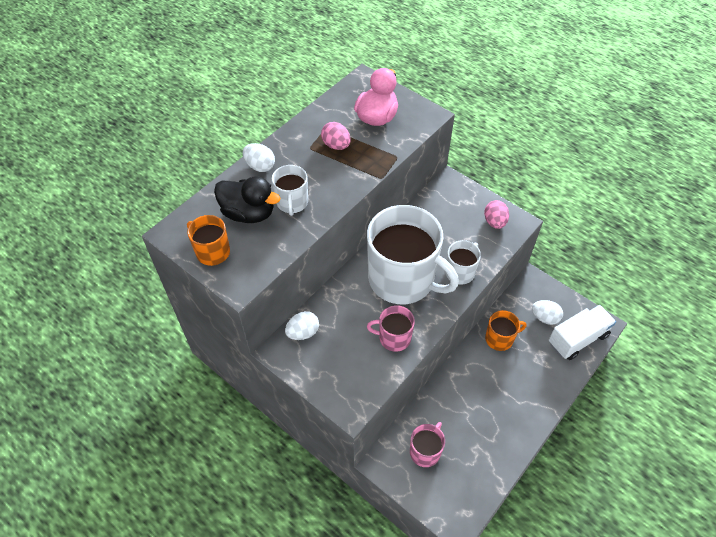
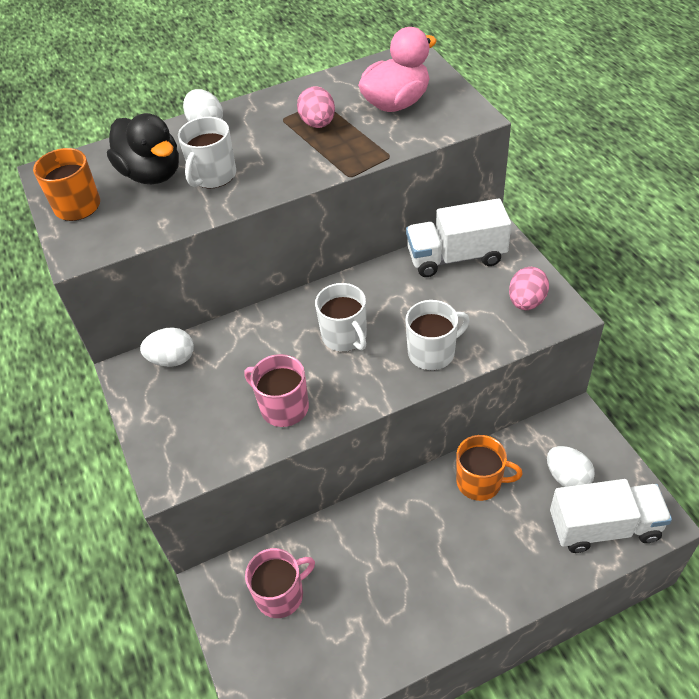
camera: 30 degrees right, 5 degrees down
(402, 279) = (345, 336): white mug -> white mug, size x0.46
(438, 205) = (456, 257): none -> white truck

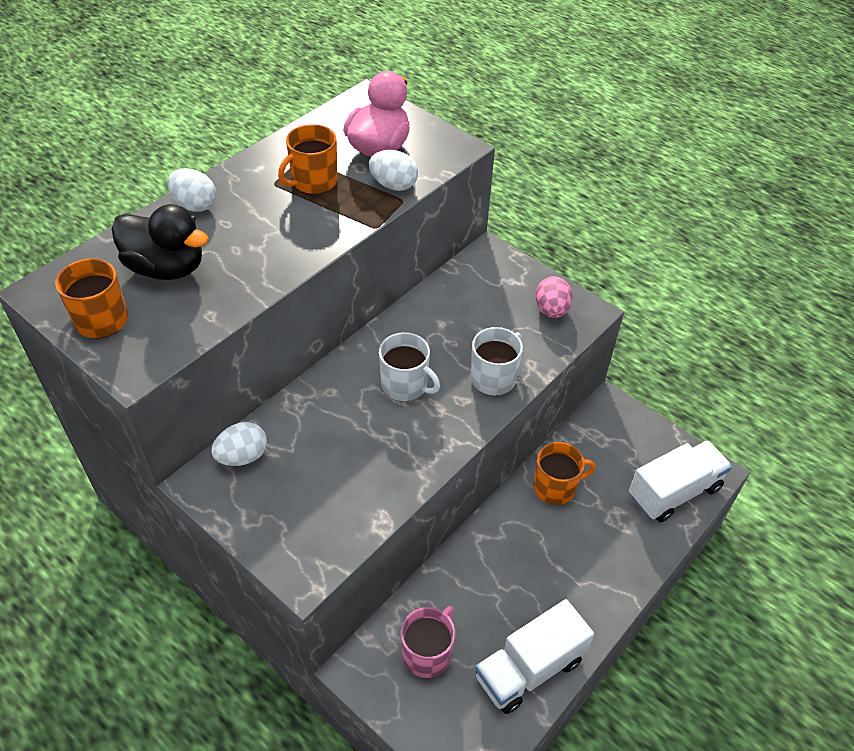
camera: 30 degrees left, 0 degrees up
(213, 175) = (235, 256): white mug -> none
(283, 407) = (383, 469): pink mug -> none
(318, 124) = (313, 181): pink egg -> orange mug
(456, 257) = (469, 284): white truck -> white truck (529, 668)
(567, 477) = (625, 459): white egg -> white egg (393, 185)

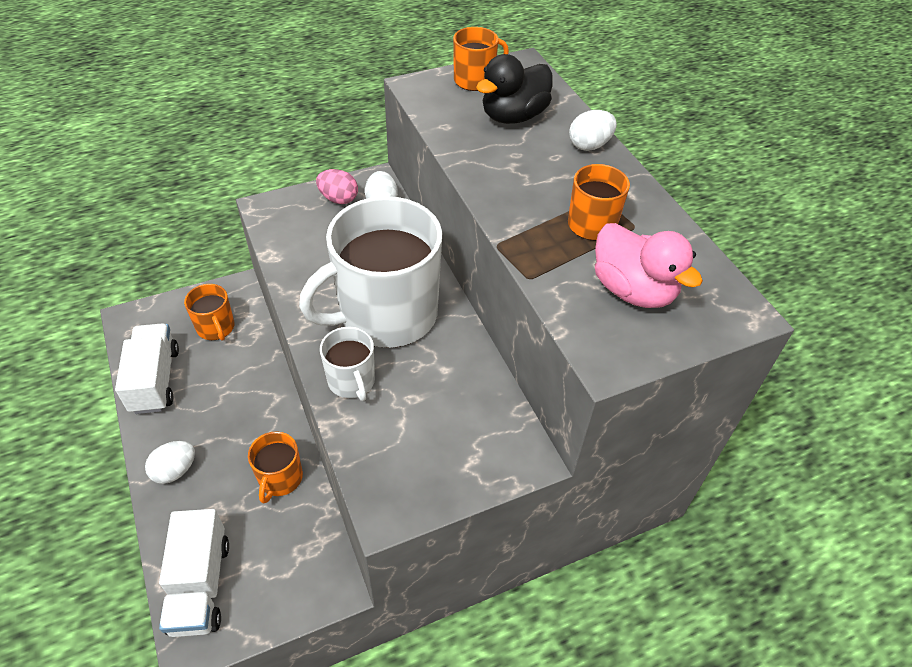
camera: 115 degrees right, 0 degrees up
(393, 185) = (557, 279): white egg -> white egg (175, 471)
(405, 385) = (386, 314): white mug -> white mug, size x2.18
(427, 653) = (216, 327): pink mug -> orange mug
(551, 310) = (408, 476): pink egg -> pink egg (338, 199)

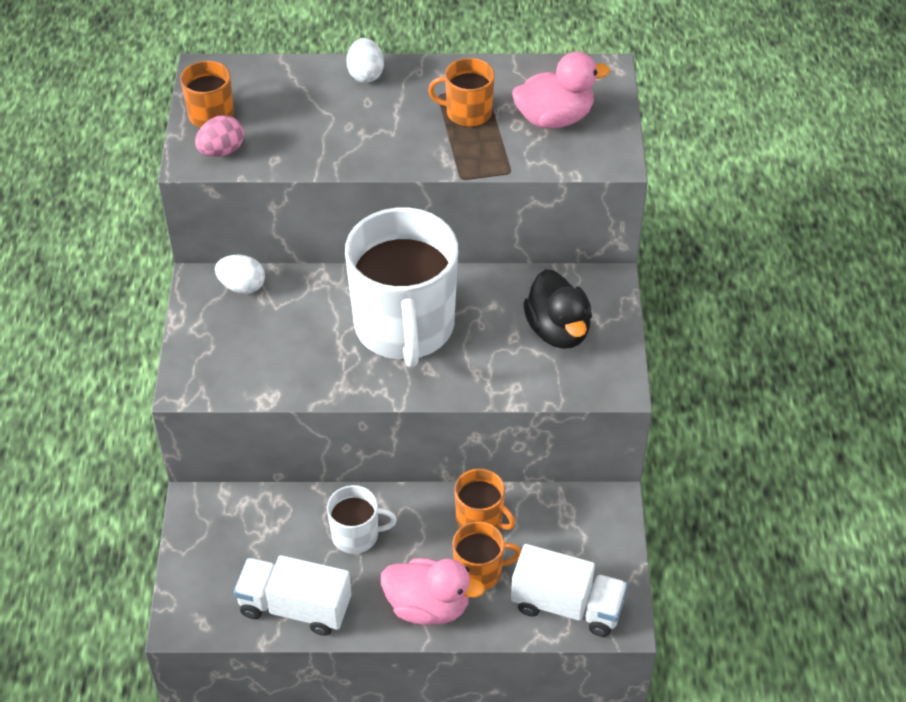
camera: 65 degrees left, 0 degrees up
(175, 471) = (428, 606): white egg -> pink duck
(216, 327) = (247, 536): orange mug -> orange mug (479, 571)
(338, 199) = (212, 320): pink egg -> pink egg (221, 151)
(352, 381) = (473, 374): white mug -> white mug (356, 535)
(513, 116) = (290, 108): black duck -> black duck (558, 330)

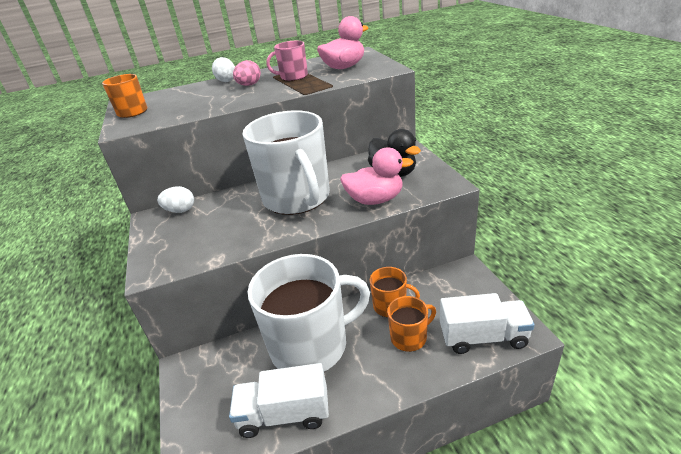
camera: 15 degrees left, 15 degrees down
(221, 151) = (142, 121): pink egg -> pink egg (249, 85)
(356, 535) = (311, 345): white mug -> white mug, size x2.18
(428, 606) = (387, 374): pink duck -> pink duck (375, 200)
(467, 112) = (293, 76): orange mug -> pink mug

